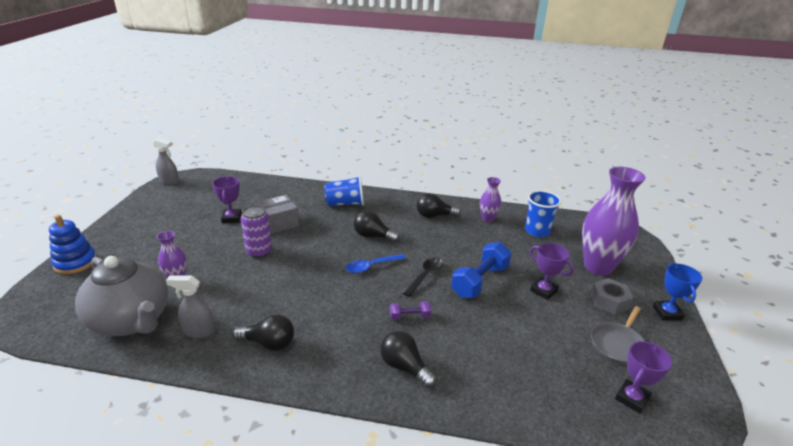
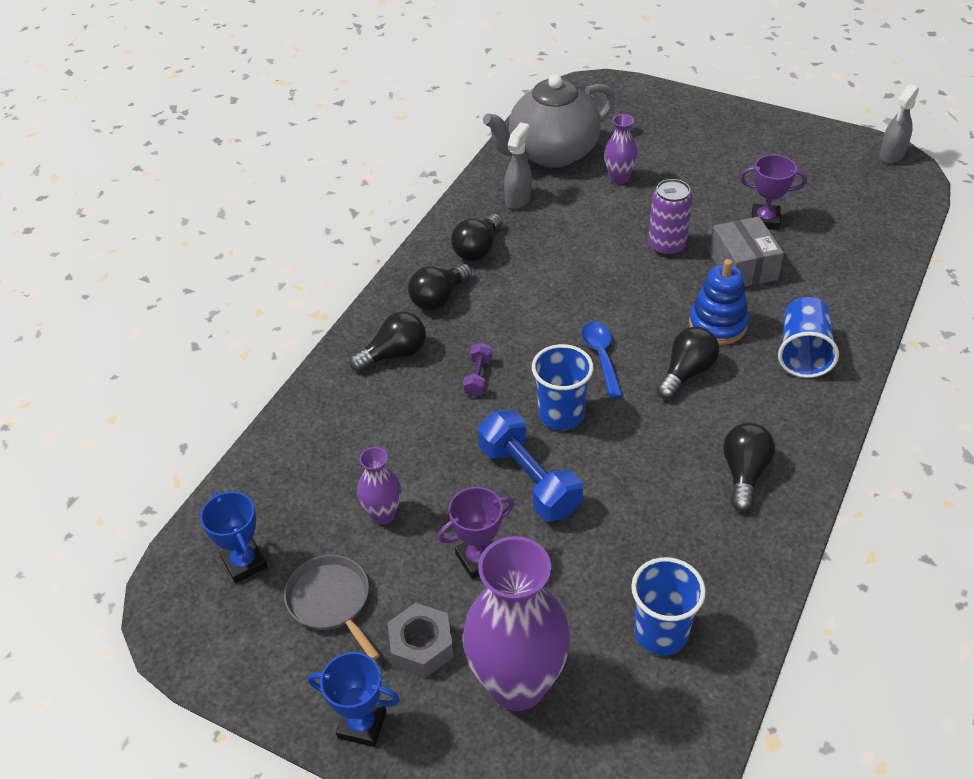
camera: 110 degrees right, 15 degrees up
(75, 263) = (674, 103): blue stacking toy -> blue stacking toy (717, 324)
(333, 354) = (439, 298): none -> black light bulb
(425, 276) = (561, 414): black spoon -> blue cup
(487, 219) = (721, 560): purple vase -> purple vase (383, 514)
(632, 398) = (244, 563): purple trophy -> blue trophy

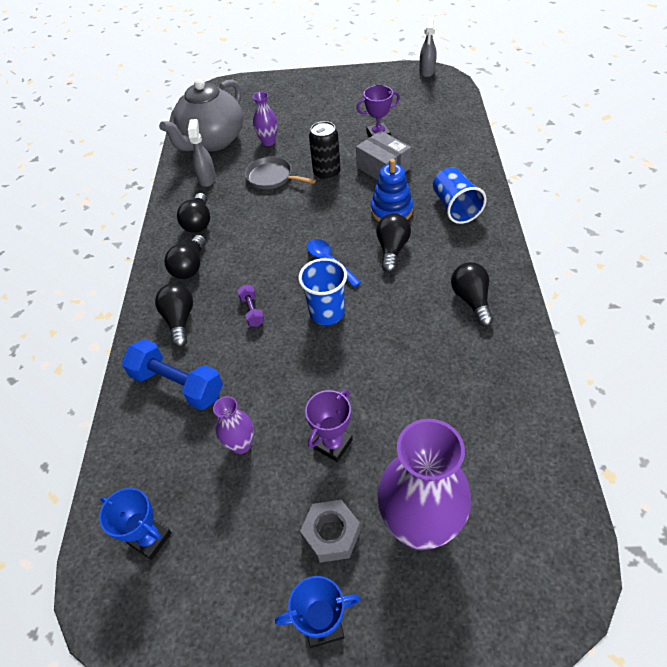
camera: 25 degrees left, 5 degrees up
(331, 601) = (239, 534): grey pan -> grey pan (272, 177)
(394, 354) = (179, 320): black light bulb -> black light bulb turned 45 degrees counterclockwise
(529, 480) = (333, 368): blue dumbbell -> blue dumbbell (177, 384)
(661, 633) = (491, 435): blue cup -> none
(666, 246) = (327, 173): purple can -> black can

